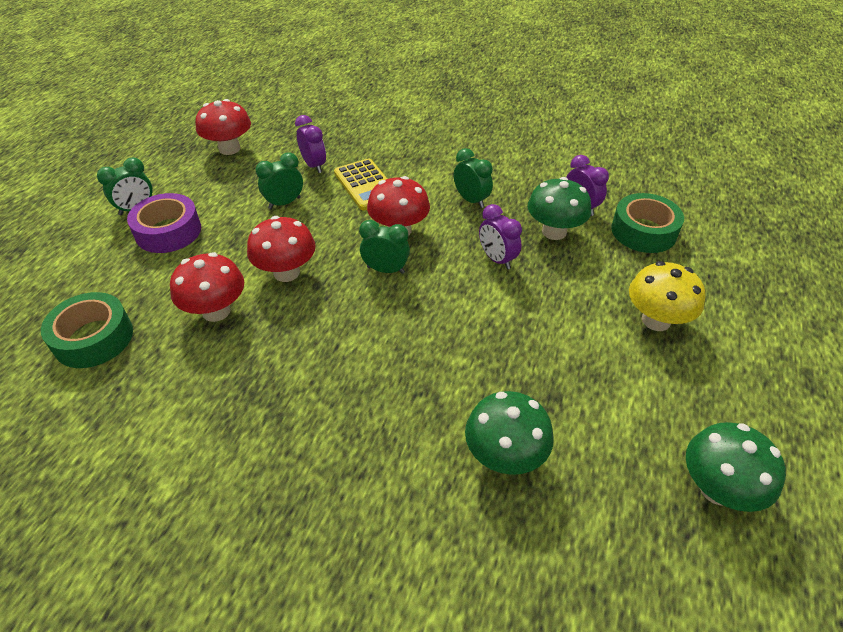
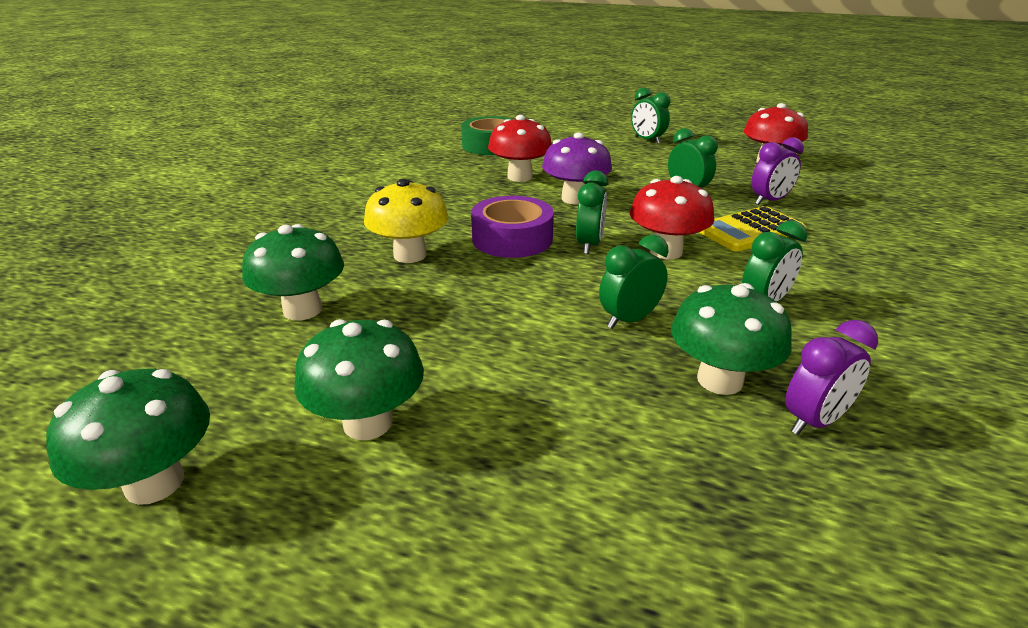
camera: 90 degrees right, 15 degrees down
(168, 231) = (620, 153): purple tape -> purple tape (512, 239)
(286, 272) = (575, 199): red mushroom -> purple mushroom
(497, 259) = (629, 320): purple clock -> green clock
(631, 385) = (368, 423): none -> green mushroom
(643, 231) = (778, 511): green tape -> none
(656, 320) = (503, 478): yellow mushroom -> yellow mushroom (410, 255)

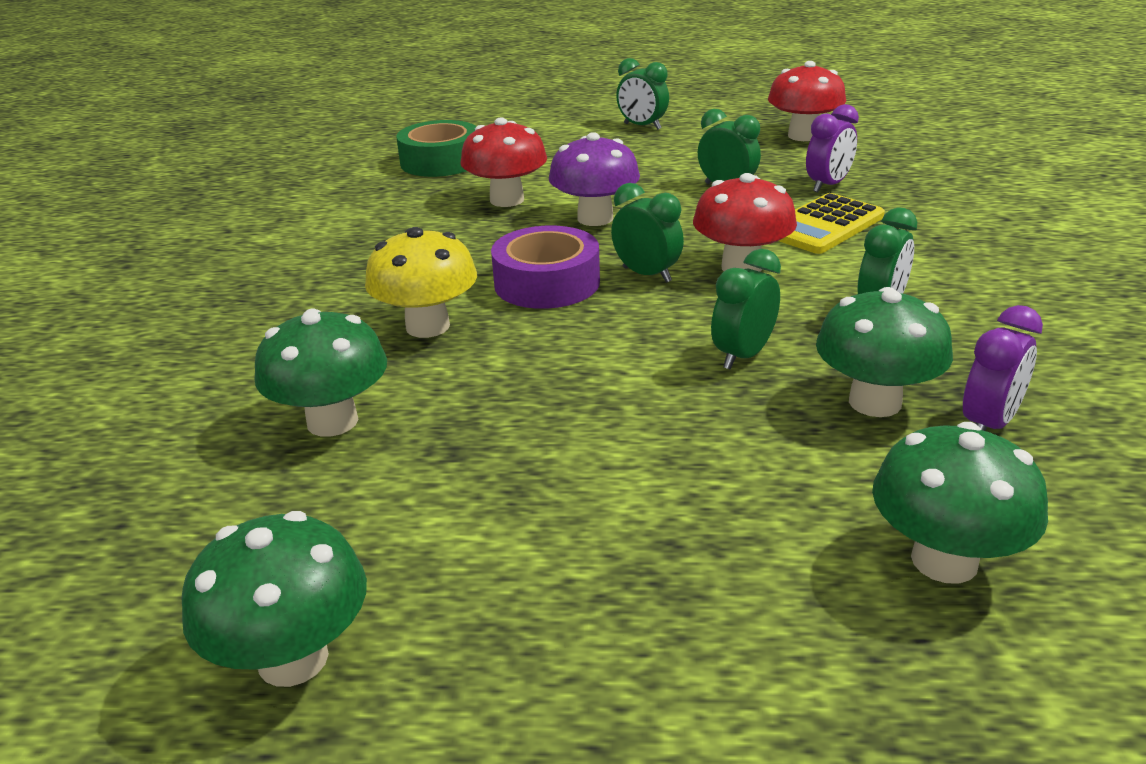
camera: 15 degrees left, 0 degrees up
(368, 423) = (510, 533): green mushroom -> green mushroom (944, 560)
(589, 245) = (647, 275): green clock -> green clock turned 45 degrees counterclockwise

